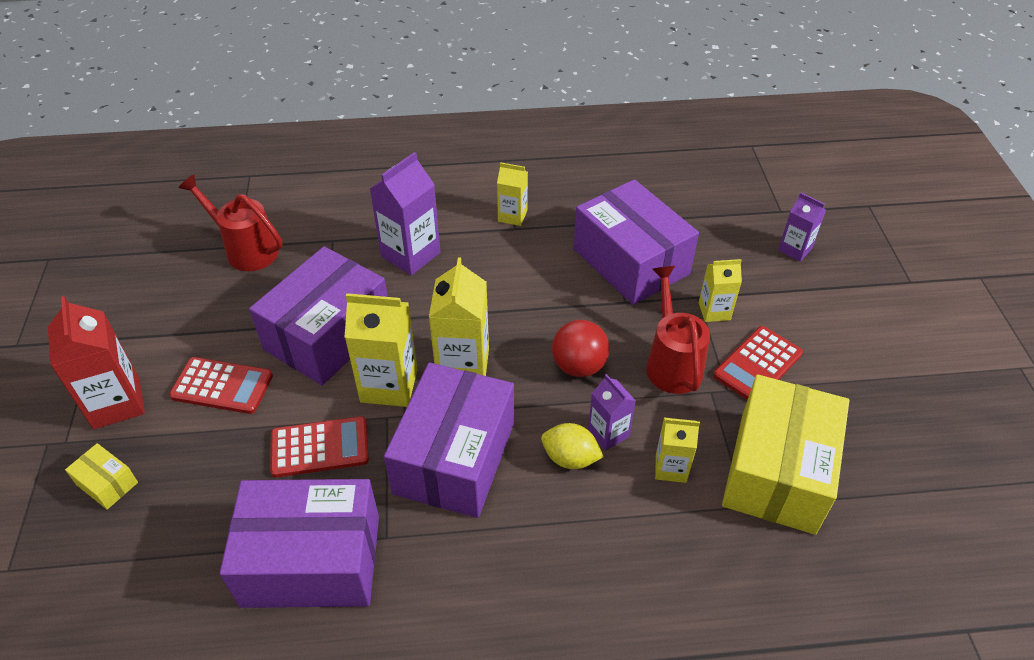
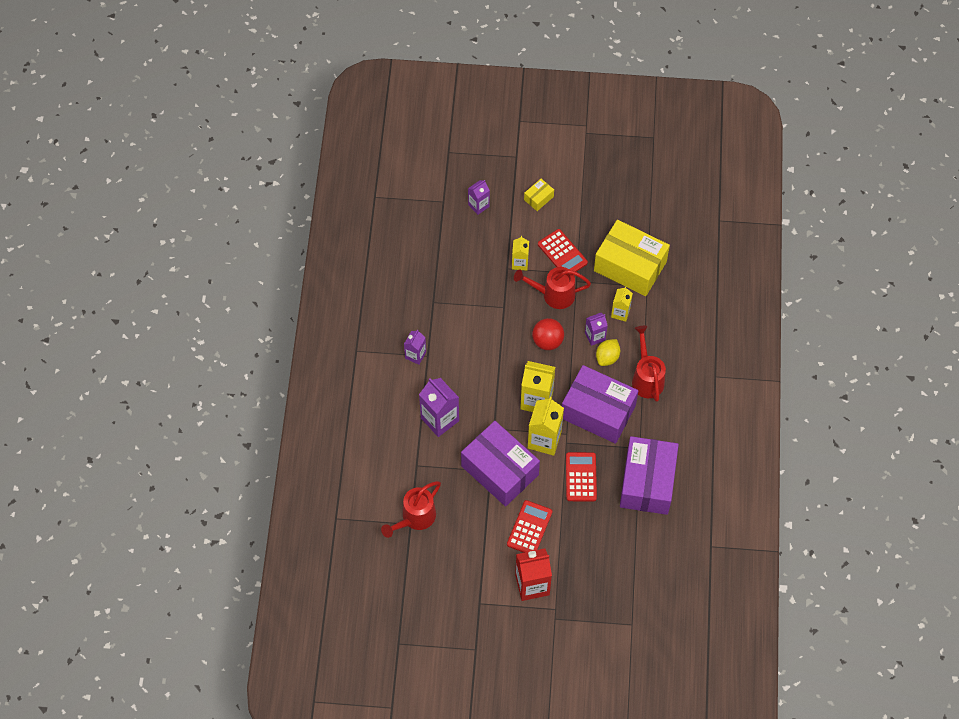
camera: 80 degrees left, 15 degrees up
(107, 483) = (587, 583): yellow box -> yellow box (538, 198)
(512, 216) = (415, 355): yellow carton -> purple carton
(541, 531) = (646, 378): none -> red watering can
(630, 261) = (471, 296): purple box -> none

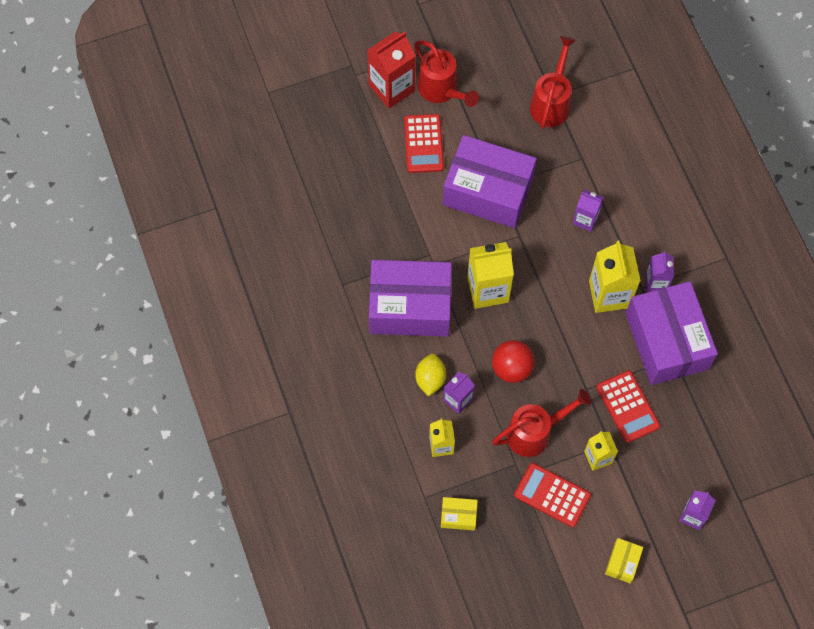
camera: 155 degrees right, 5 degrees up
(440, 419) = (585, 219): purple carton -> purple carton, size x0.59
(544, 440) = (455, 247): yellow carton -> yellow carton (609, 294)
(581, 477) = (394, 222): red calculator -> red calculator (628, 406)
(630, 266) = (458, 516): yellow box -> yellow box, size x0.41
(646, 378) = (371, 373): red watering can -> red watering can (441, 90)
(647, 482) = (316, 248): purple box -> purple box (666, 341)

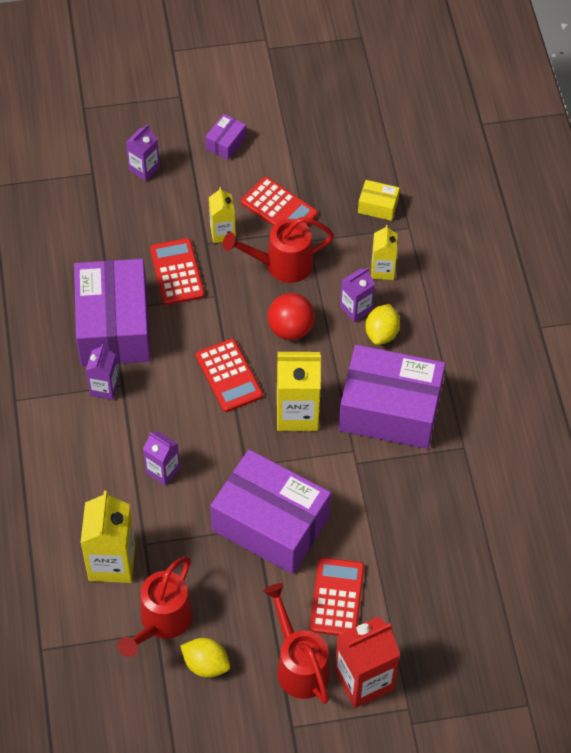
camera: 170 degrees left, 10 degrees down
(510, 79) = (206, 664): none -> yellow lemon
(554, 313) = (229, 376): none -> red calculator
(609, 294) = (161, 384): yellow carton -> yellow carton (112, 562)
(622, 562) = (226, 143): yellow box -> purple box

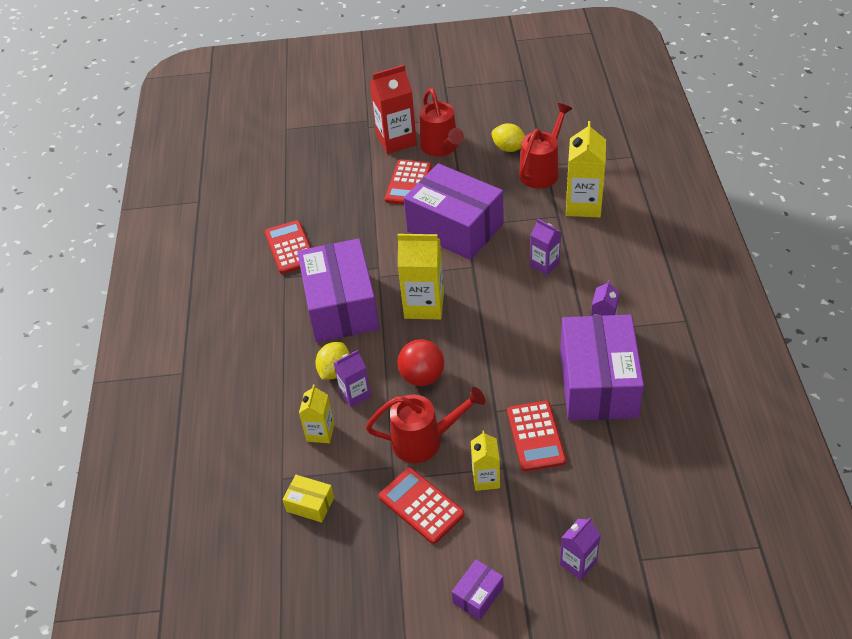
camera: 170 degrees left, 10 degrees down
(229, 376) = (484, 336): red calculator -> red calculator (290, 248)
(390, 410) = (341, 306): purple box -> purple box turned 60 degrees clockwise

